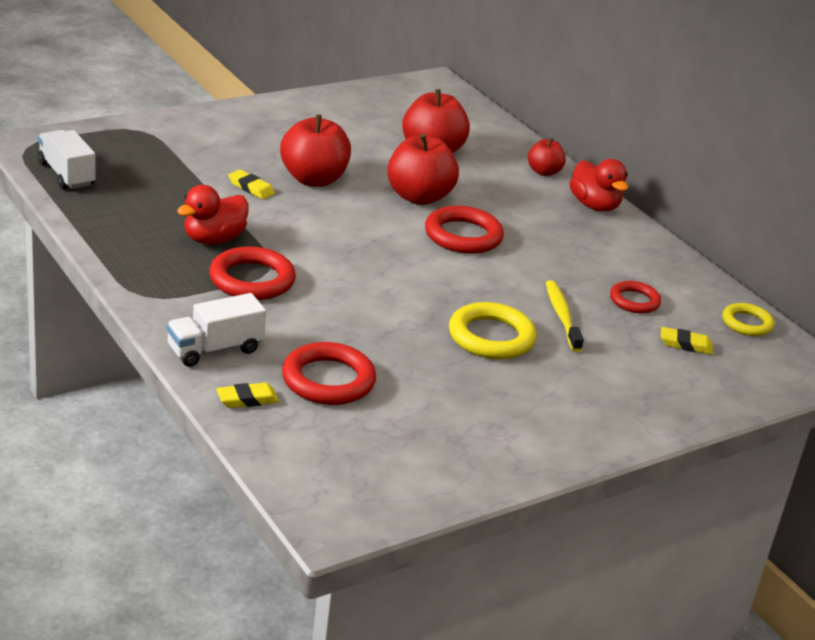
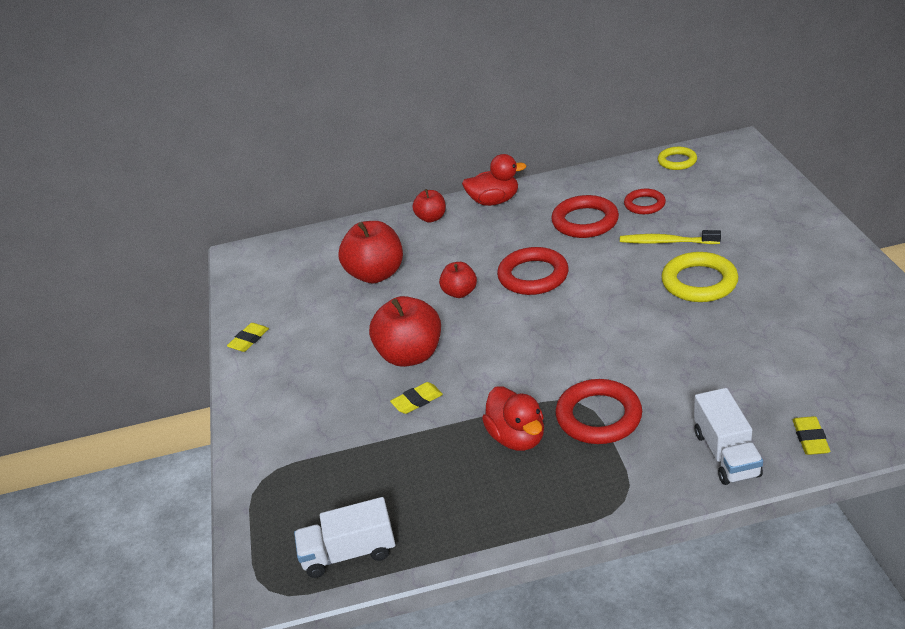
camera: 60 degrees left, 5 degrees up
(328, 380) = (773, 383): red ring -> red ring (585, 221)
(419, 197) = (460, 292): red apple -> red apple, size x0.56
(685, 344) = (707, 191): yellow eraser -> yellow eraser (249, 340)

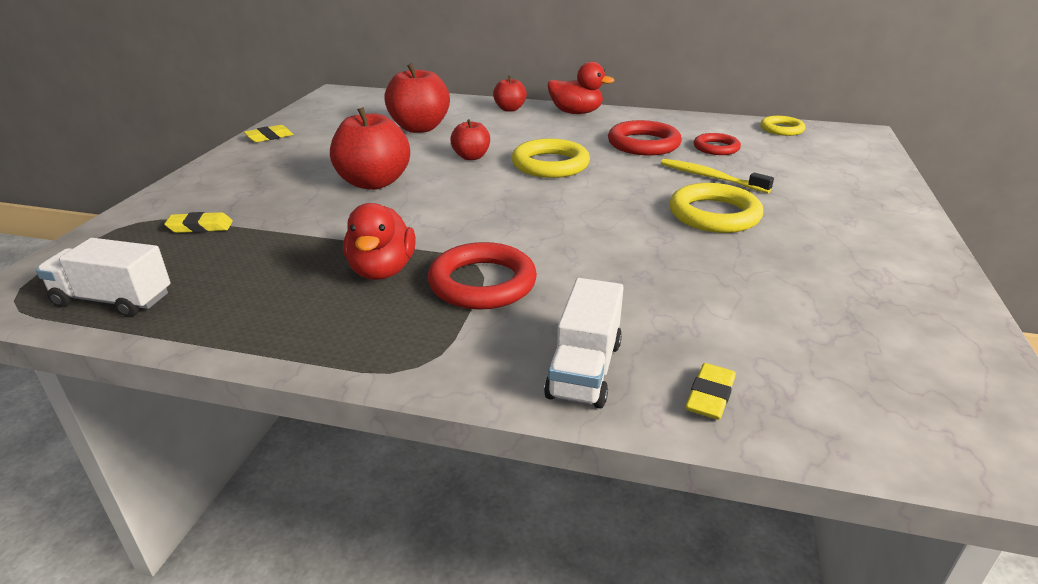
camera: 20 degrees right, 5 degrees down
(417, 401) = (334, 213): yellow eraser -> yellow eraser (200, 227)
(533, 276) = (550, 164): red ring -> yellow ring

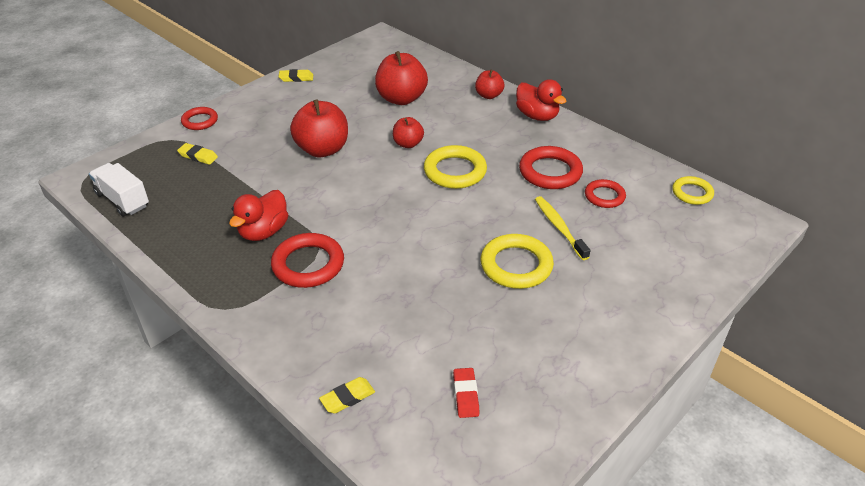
camera: 30 degrees right, 10 degrees up
(168, 196) = (200, 121): none -> red ring
(584, 369) = (302, 350): white truck -> none
(831, 337) = (465, 395): none -> red eraser

